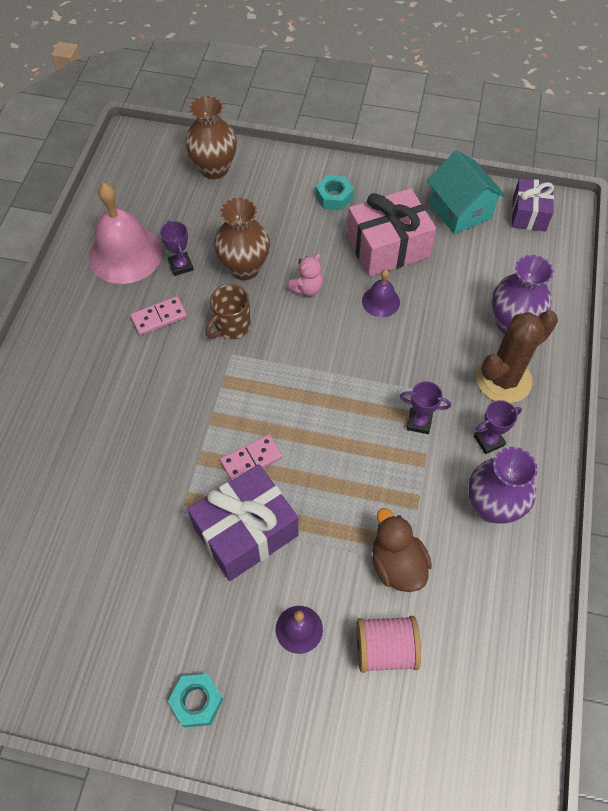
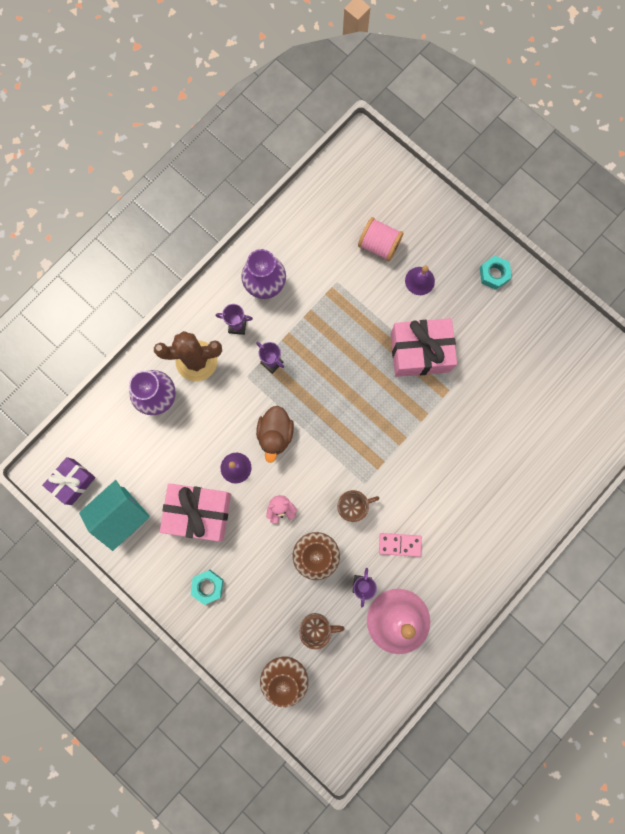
camera: 150 degrees left, 20 degrees up
(206, 214) = (316, 627): none -> brown mug
(246, 531) = (420, 352): purple gift -> pink gift
(251, 459) = (392, 397): pink domino -> none
(397, 564) = (343, 285): brown duck -> brown duck (275, 434)
(460, 210) = (121, 515): turquoise house -> turquoise house turned 45 degrees clockwise

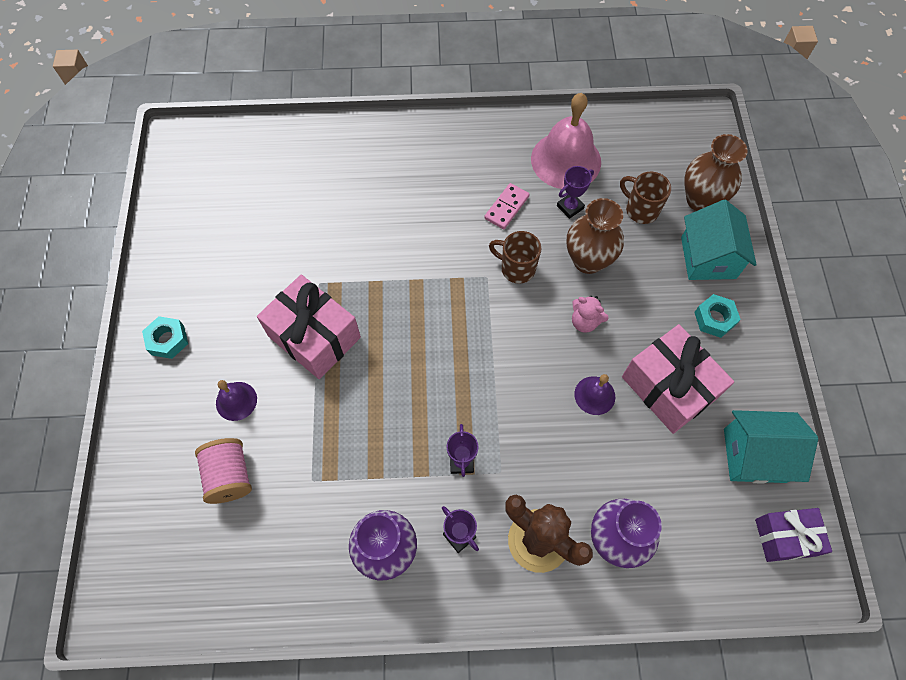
camera: 135 degrees left, 15 degrees down
(245, 630) = (708, 258): none -> turquoise house
(275, 434) = (526, 390): brown duck -> none
(400, 544) = (506, 207): pink domino -> pink domino turned 75 degrees clockwise

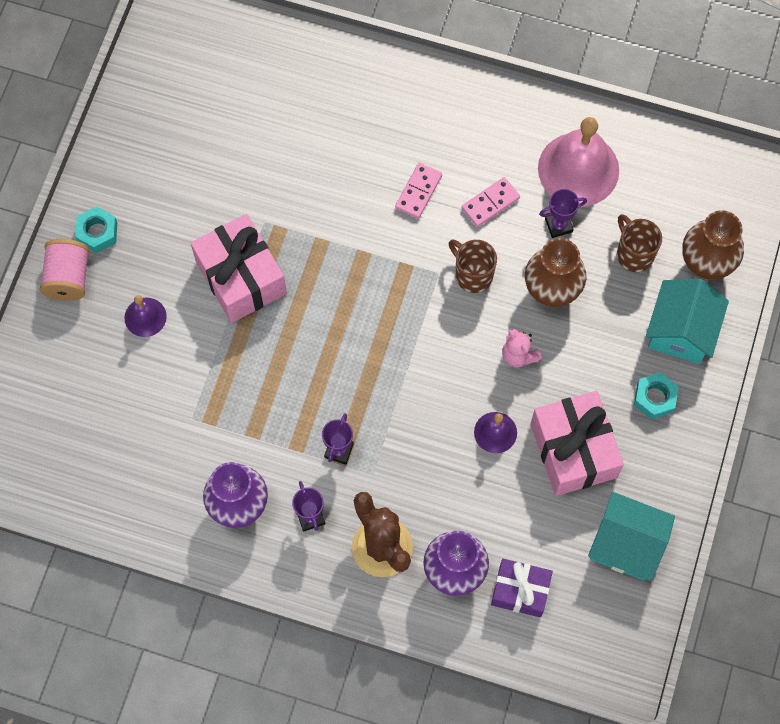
camera: 20 degrees right, 5 degrees up
(229, 476) = (118, 387): pink spool -> pink spool (68, 278)
(443, 217) = (418, 192): none -> pink domino
(785, 537) = (617, 628): purple gift -> purple gift (520, 591)

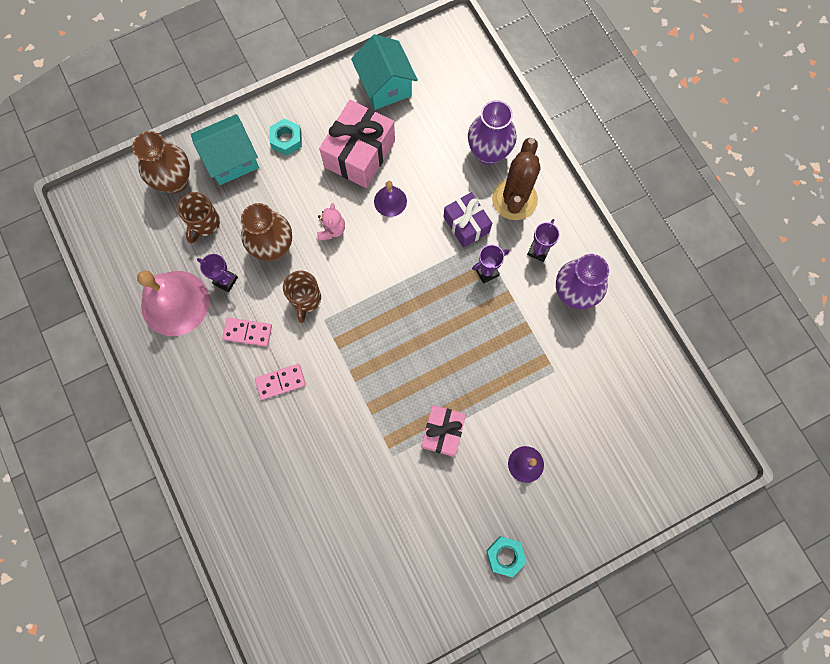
camera: 135 degrees left, 5 degrees up
(68, 278) = (551, 541): pink spool -> none
(241, 277) = (442, 432): pink gift -> pink gift, size x0.63
(520, 591) = (464, 113): purple gift -> purple gift (466, 224)

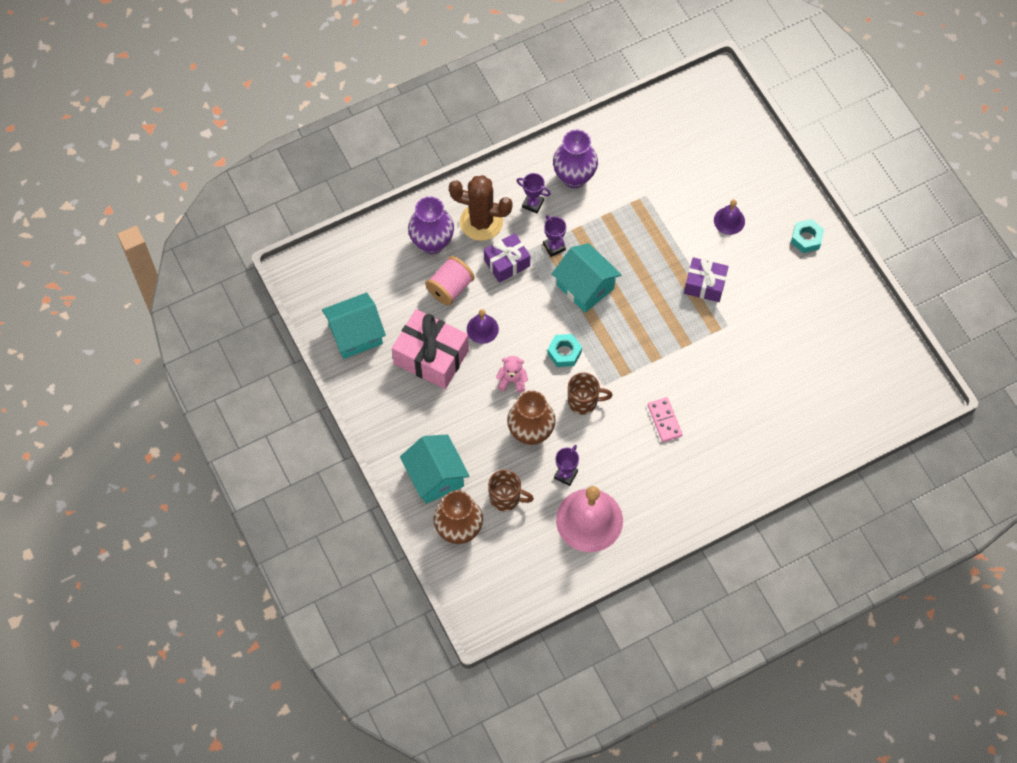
camera: 90 degrees left, 10 degrees down
(248, 332) = (617, 451): pink domino -> none
(286, 140) = (414, 425): turquoise nut -> turquoise nut (564, 353)
(436, 170) = (450, 288): none -> pink spool
(439, 303) = (585, 287): none -> turquoise house
(442, 432) = (704, 285): pink gift -> purple gift

